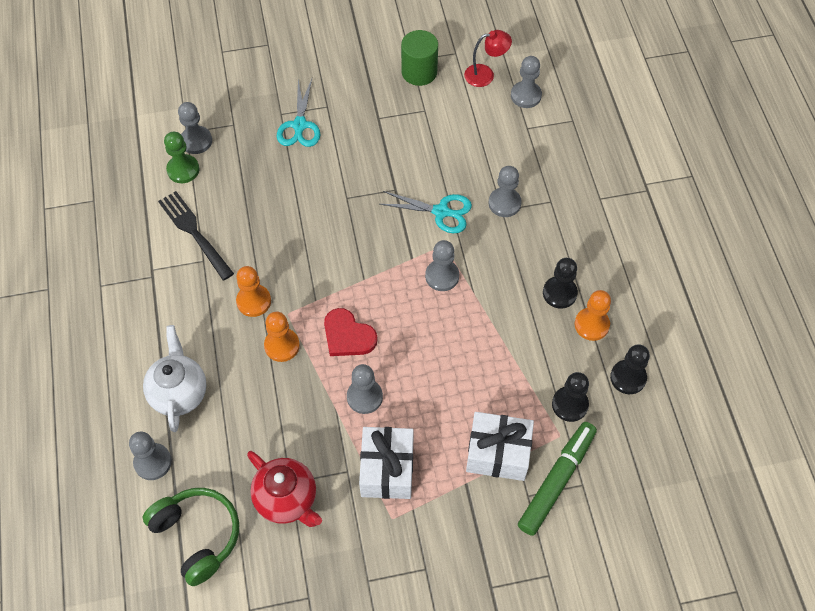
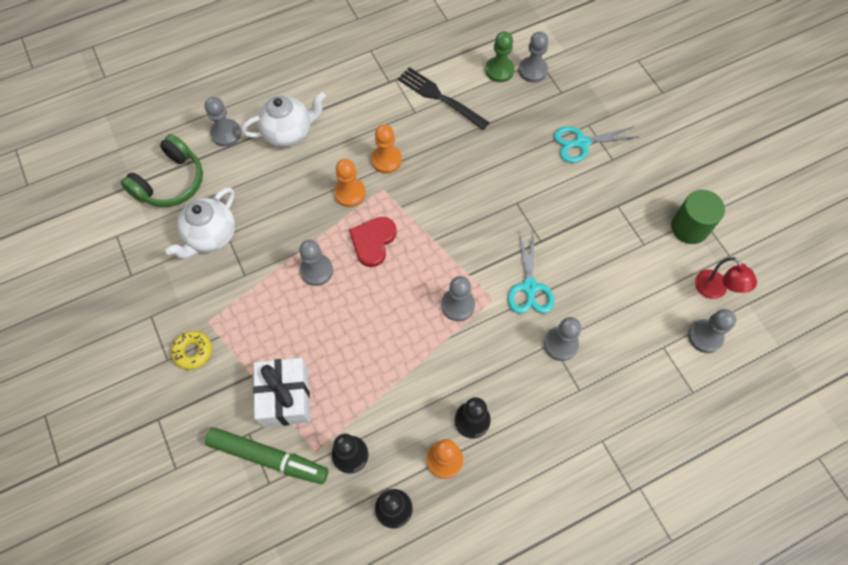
camera: 75 degrees right, 5 degrees up
(194, 232) = (440, 97): black fork -> black fork turned 90 degrees counterclockwise
(287, 499) = (211, 236): red teapot -> white teapot
(387, 469) = (251, 306): white gift -> none
(423, 539) = (193, 351): none -> yellow donut

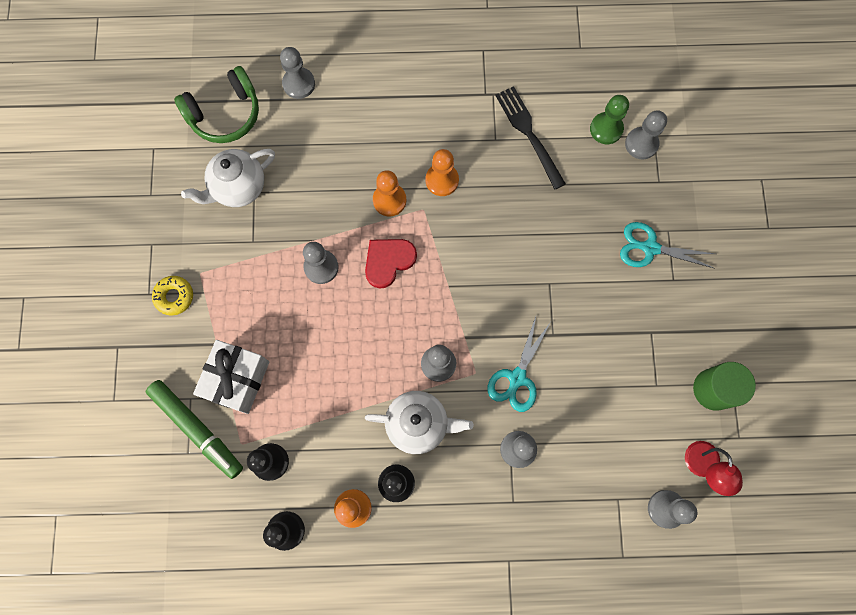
camera: 25 degrees right, 10 degrees up
(288, 133) = (359, 109): white teapot -> white teapot (418, 424)

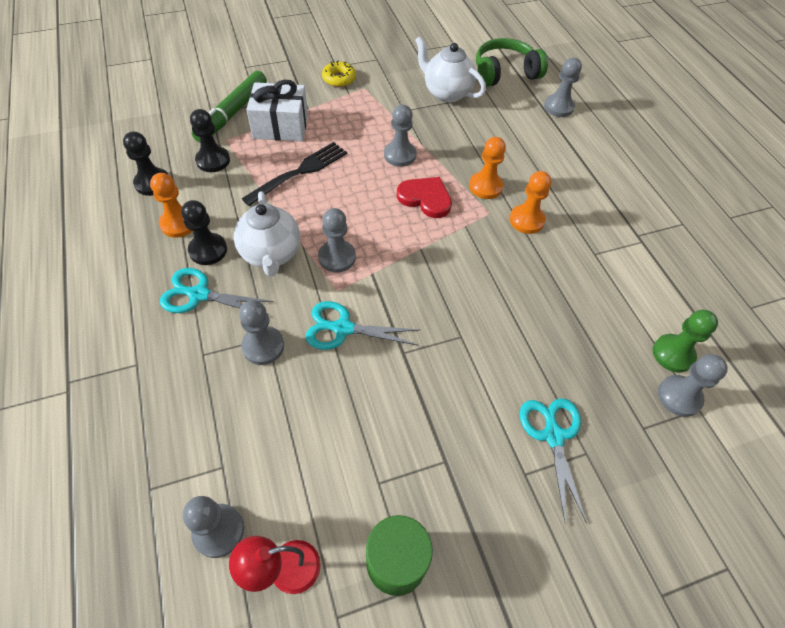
camera: 70 degrees right, 20 degrees down
(225, 114) = (505, 73): green headphones -> green headphones turned 120 degrees clockwise
(447, 498) = (198, 294): none -> turquoise scissors
(529, 134) = (619, 281): black fork -> black fork (299, 172)

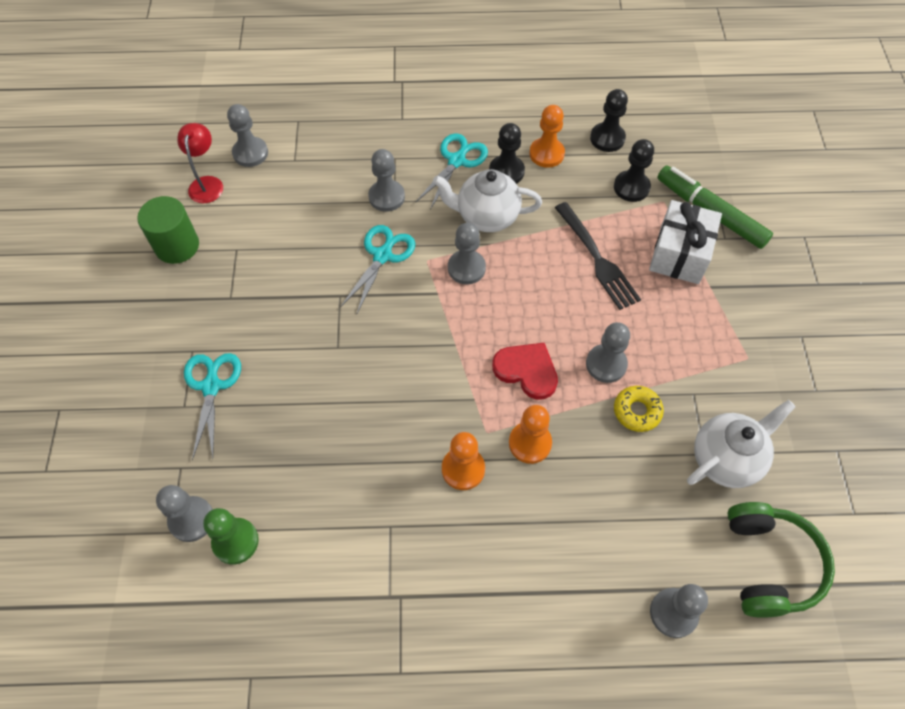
camera: 110 degrees right, 5 degrees up
(339, 79) = (770, 333): yellow donut -> yellow donut (637, 411)
(425, 198) = (527, 371): red heart -> red heart turned 105 degrees counterclockwise
(553, 435) = (211, 386): turquoise scissors -> turquoise scissors turned 105 degrees counterclockwise

